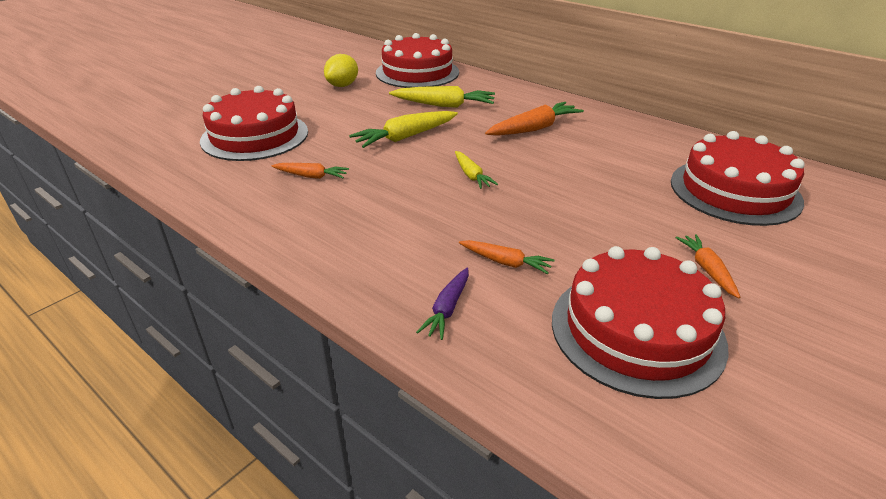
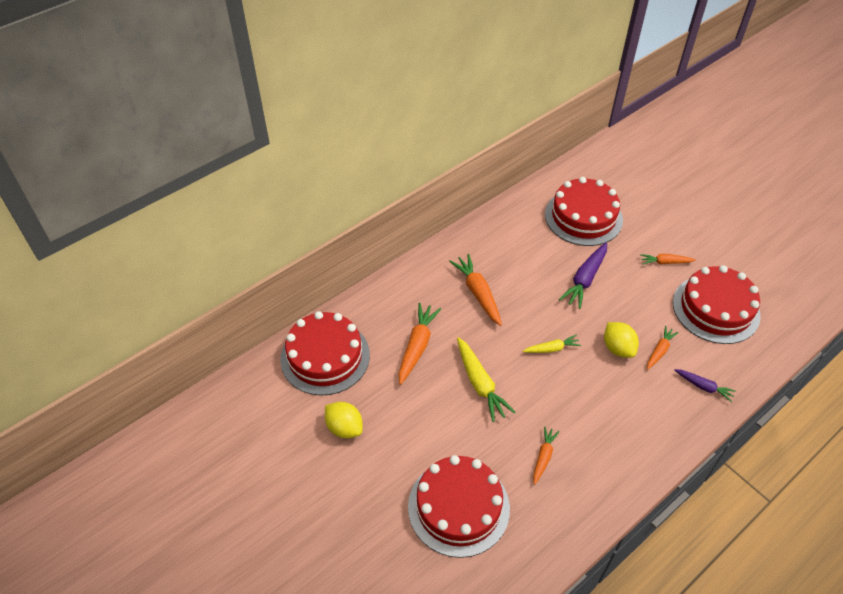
camera: 80 degrees left, 15 degrees up
(444, 105) = (417, 346): yellow carrot -> orange carrot
(493, 224) = (618, 348): none -> yellow lemon
(607, 195) = (585, 279): none -> purple carrot

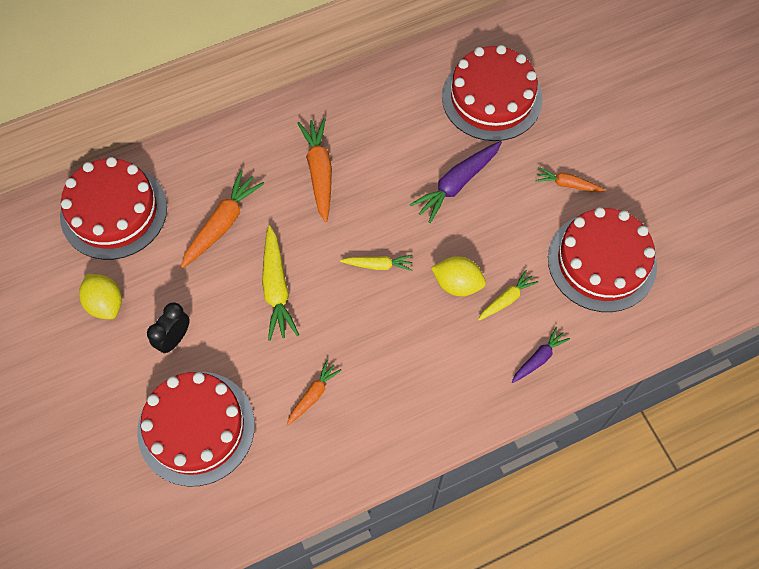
camera: 15 degrees right, 15 degrees up
(412, 441) = (174, 339): none -> black clock
(618, 348) = (457, 284): yellow lemon -> yellow lemon turned 60 degrees counterclockwise
(659, 350) = (507, 299): orange carrot -> yellow carrot
(704, 387) = (539, 358): purple carrot -> purple carrot turned 90 degrees counterclockwise

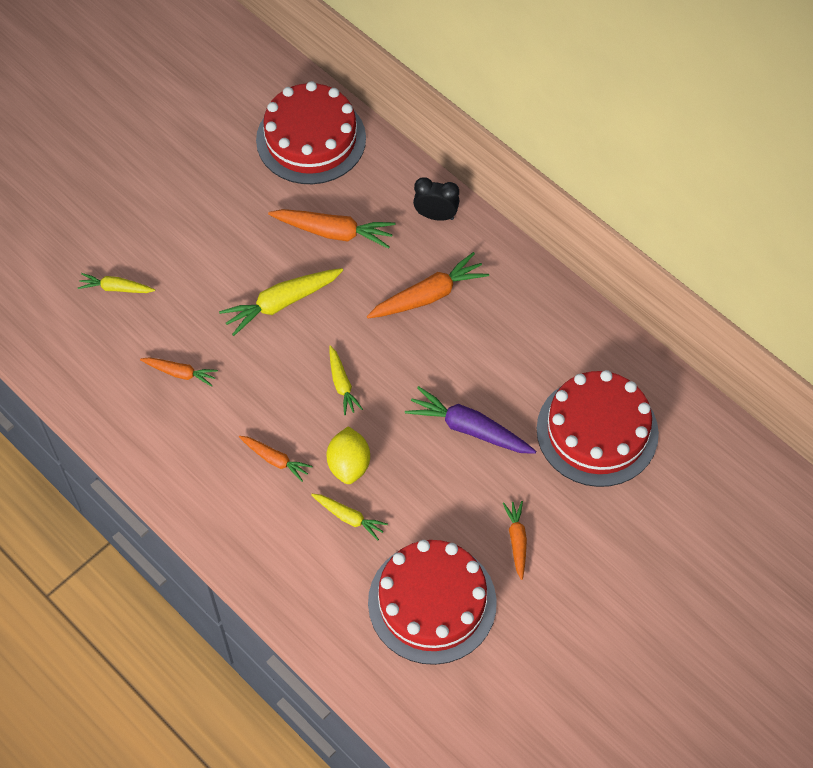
camera: 70 degrees right, 5 degrees down
(105, 303) = (213, 170): yellow lemon -> none
(174, 339) = (197, 238): black clock -> black clock (436, 215)
(196, 428) = (116, 288): red cake -> yellow carrot
(431, 340) = (275, 460): none -> orange carrot
(539, 358) = (292, 568): purple carrot -> none

